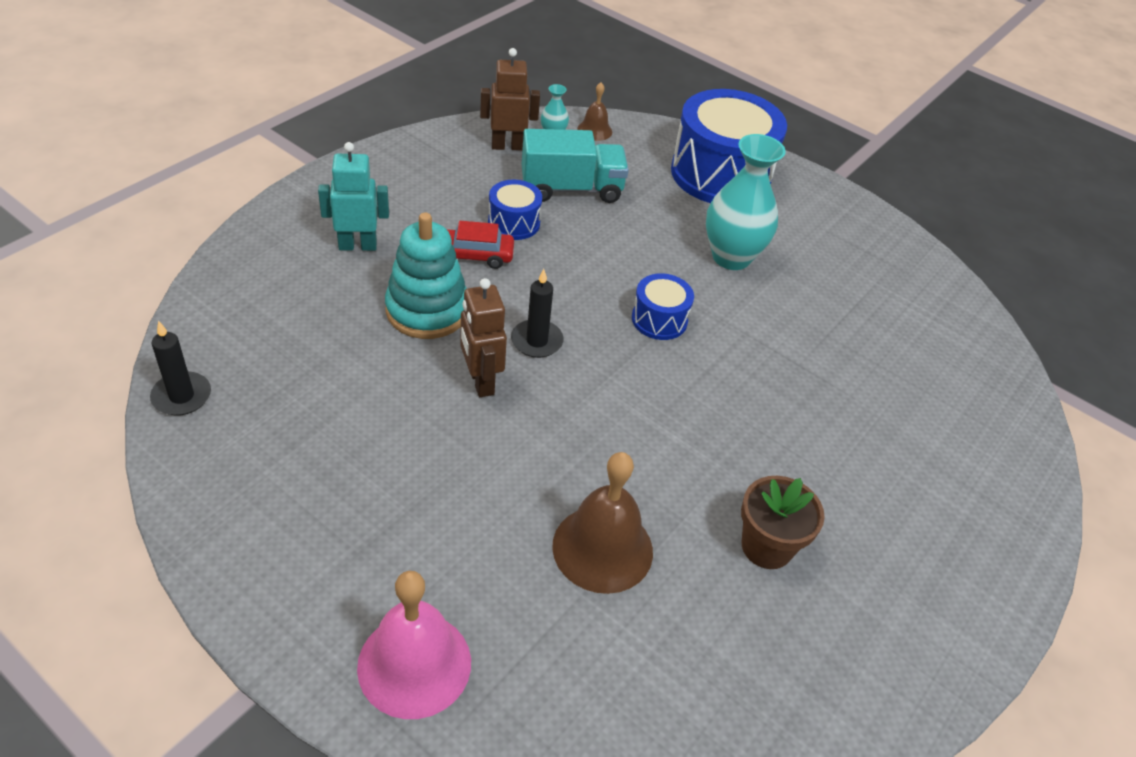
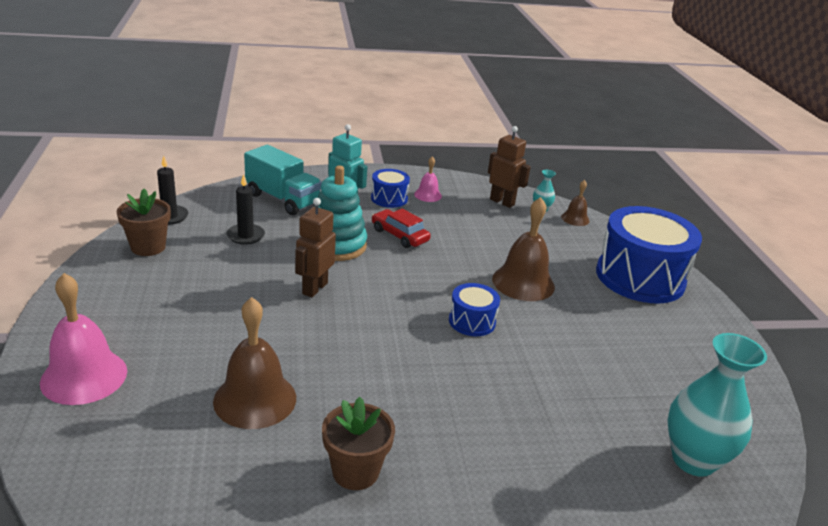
camera: 45 degrees right, 15 degrees down
(224, 457) = (148, 247): none -> brown flower pot
(426, 179) = (428, 195): none -> pink bell
(514, 223) = (449, 234): blue drum -> blue drum (389, 198)
(537, 341) = (376, 289): black candle -> black candle (245, 236)
(571, 189) = (513, 237): turquoise truck -> turquoise truck (283, 199)
(644, 243) = (523, 282): none -> brown bell
(731, 257) = (578, 320): turquoise vase -> turquoise vase (693, 460)

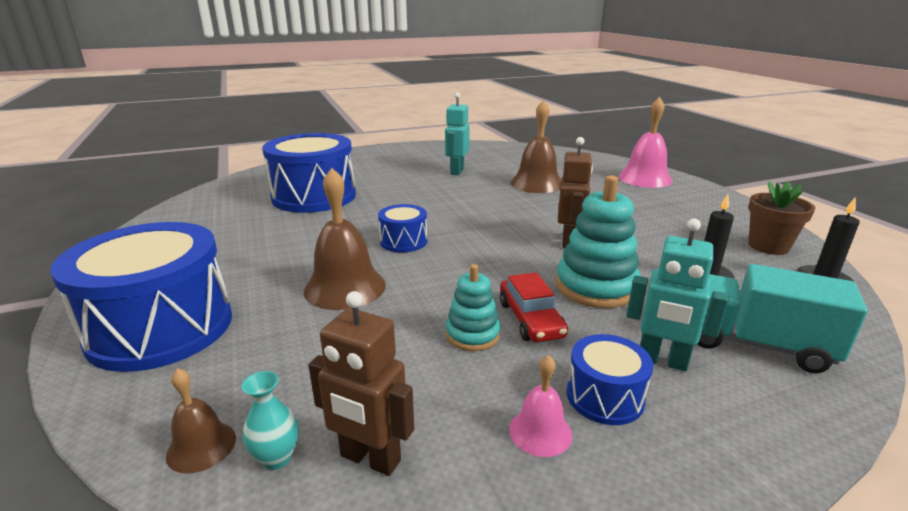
camera: 170 degrees right, 5 degrees down
(355, 471) = (456, 171): brown flower pot -> turquoise robot
(399, 235) = (530, 319): red car -> red car turned 45 degrees clockwise
(440, 235) = (472, 335): none -> turquoise stacking toy
(587, 436) = (314, 196): none -> blue drum
(693, 460) = (242, 196): turquoise vase -> none

